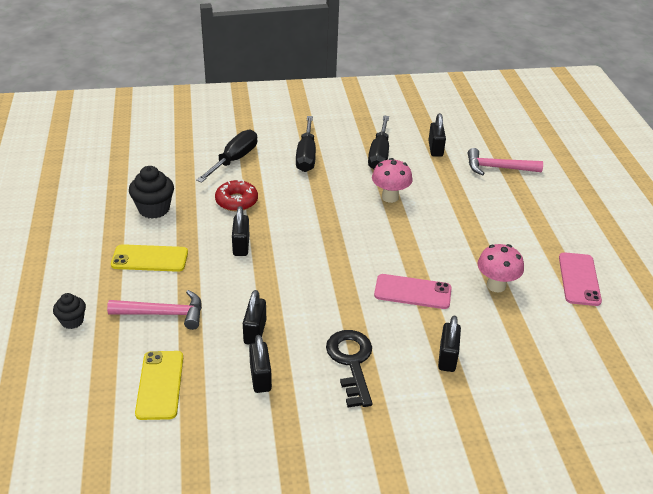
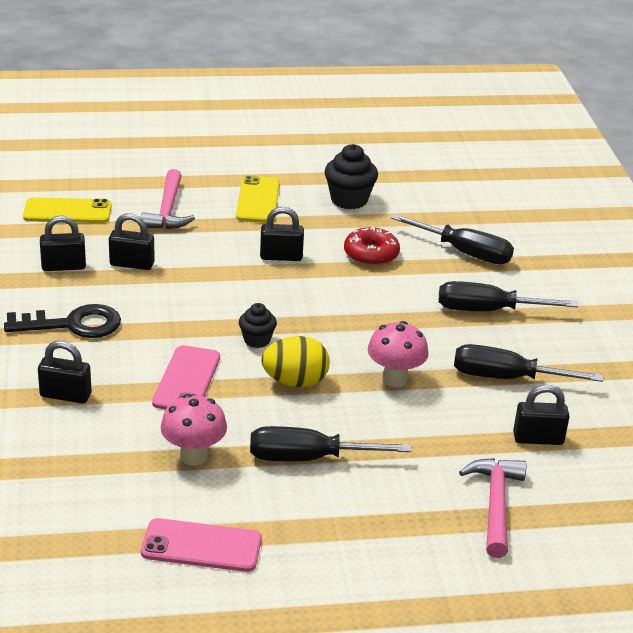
camera: 90 degrees right, 5 degrees down
(72, 321) = (163, 164): black cupcake -> black cupcake (257, 340)
(403, 240) = (295, 382): none -> yellow egg
(481, 235) = (308, 458): none -> black screwdriver

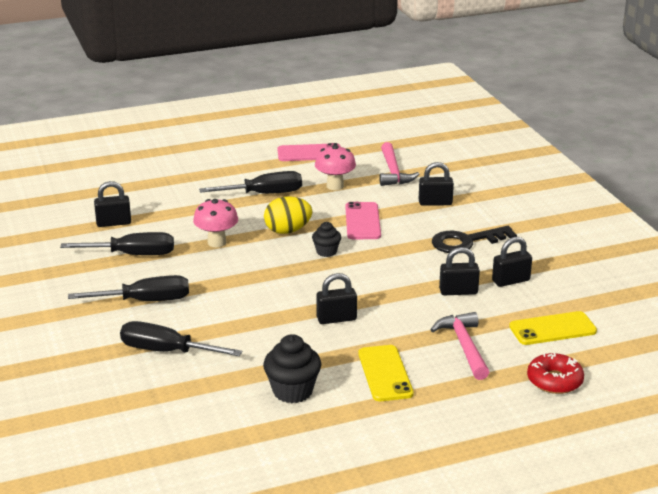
camera: 170 degrees right, 5 degrees down
(371, 254) = (255, 335): red donut -> red donut (554, 381)
(495, 504) = (145, 189): pink hammer -> pink hammer (393, 172)

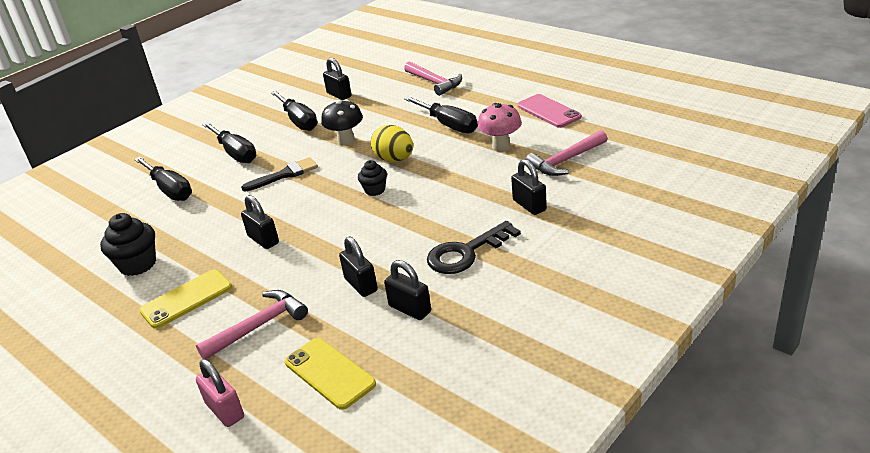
camera: 65 degrees right, 5 degrees up
(166, 351) = (170, 190): black screwdriver -> black screwdriver turned 150 degrees clockwise
(174, 177) = (434, 83): none -> pink hammer
(217, 242) = (346, 141): pink mushroom -> black mushroom
(234, 285) = (285, 174): none -> black brush
(362, 221) = (448, 184): pink phone -> none
(466, 242) = (466, 253): black key -> black key turned 75 degrees counterclockwise
(554, 381) = (225, 410): red donut -> pink padlock

